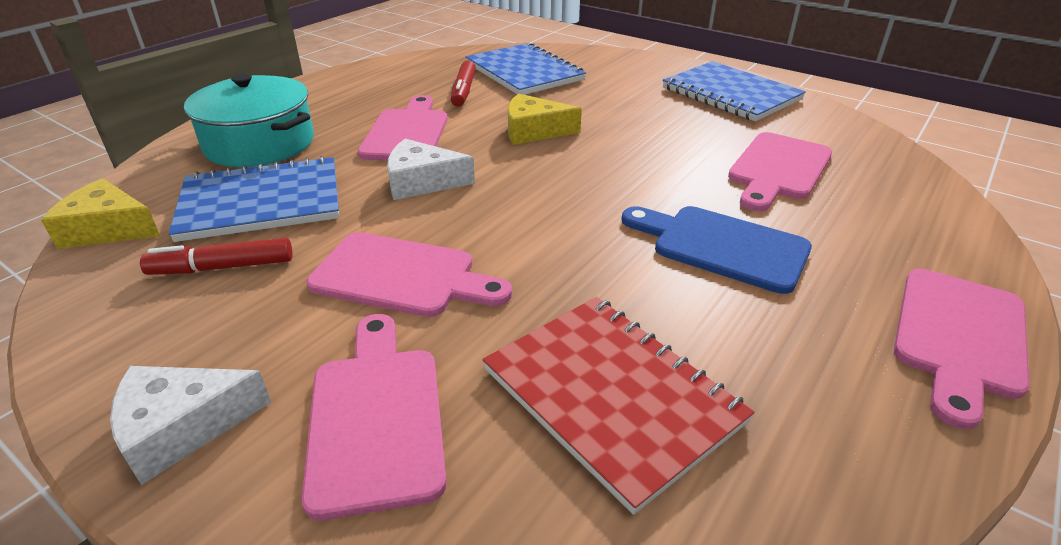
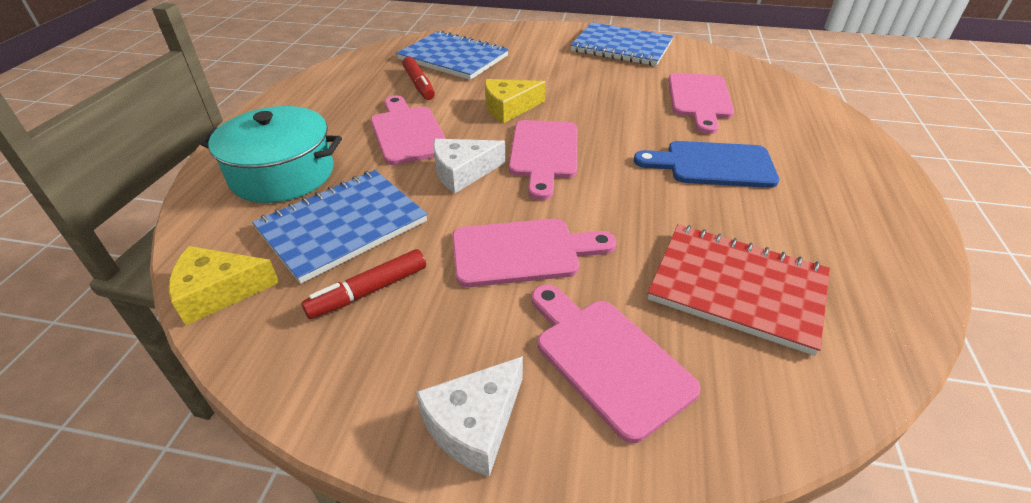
camera: 25 degrees left, 5 degrees up
(959, 337) = (881, 186): pink cutting board -> pink cutting board (544, 153)

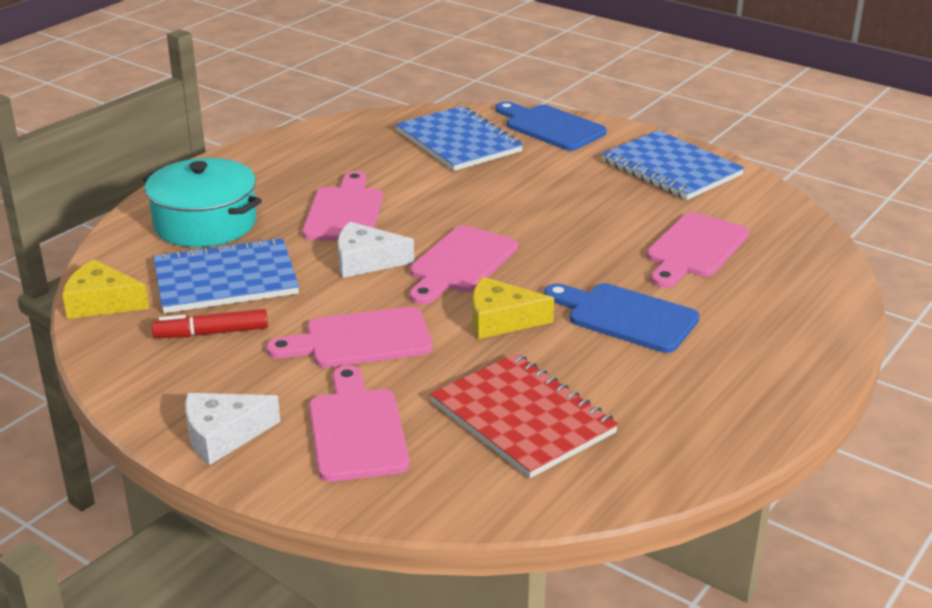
camera: 25 degrees right, 10 degrees down
(419, 84) = (396, 165): red marker -> none
(509, 108) = (468, 210): yellow cheese -> yellow cheese (501, 320)
(511, 35) = (551, 127): none -> blue cutting board
(523, 252) = (360, 340): pink cutting board -> pink cutting board turned 150 degrees clockwise

